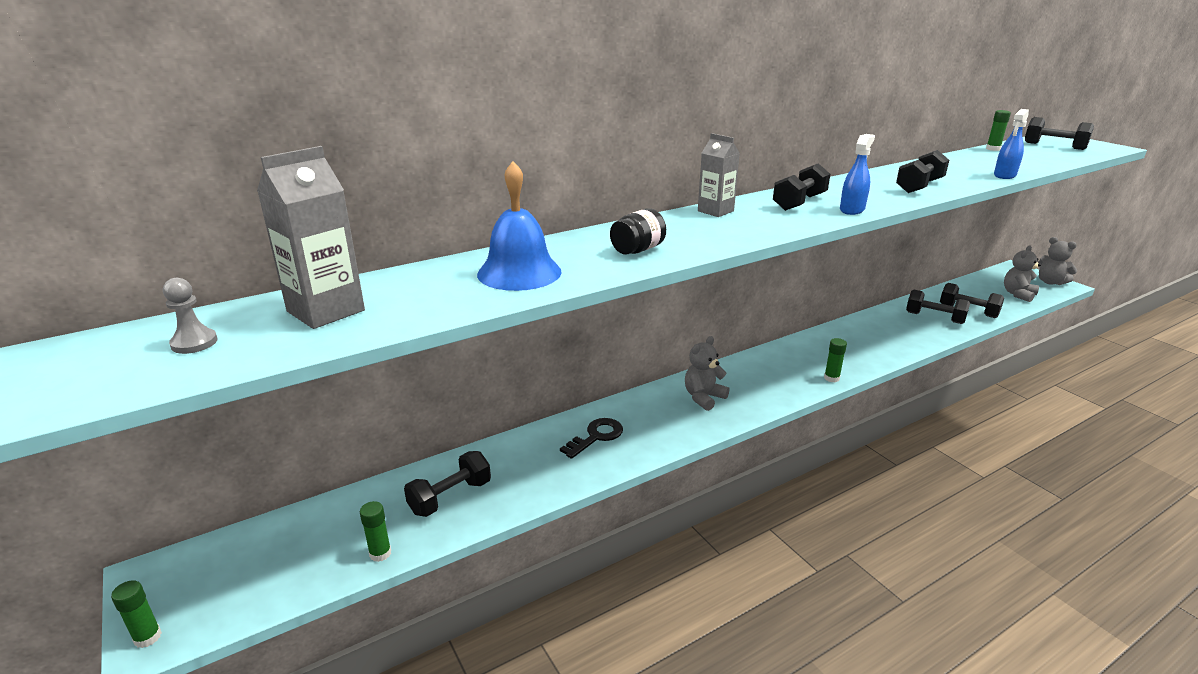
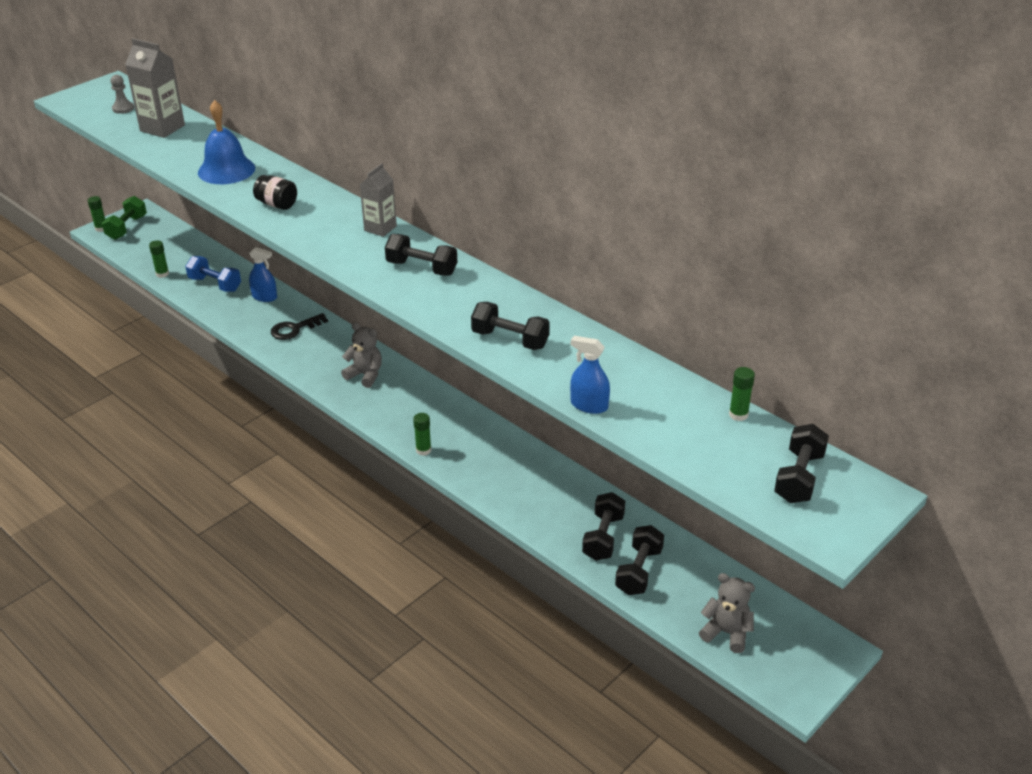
camera: 75 degrees right, 10 degrees up
(184, 597) = (127, 228): none -> green dumbbell
(450, 497) = (215, 284): black dumbbell -> blue dumbbell
(596, 436) = (294, 329): black key -> black key turned 120 degrees clockwise
(852, 210) = (408, 296): blue spray bottle -> blue spray bottle (264, 297)
(1050, 282) = (800, 681): grey teddy bear -> none

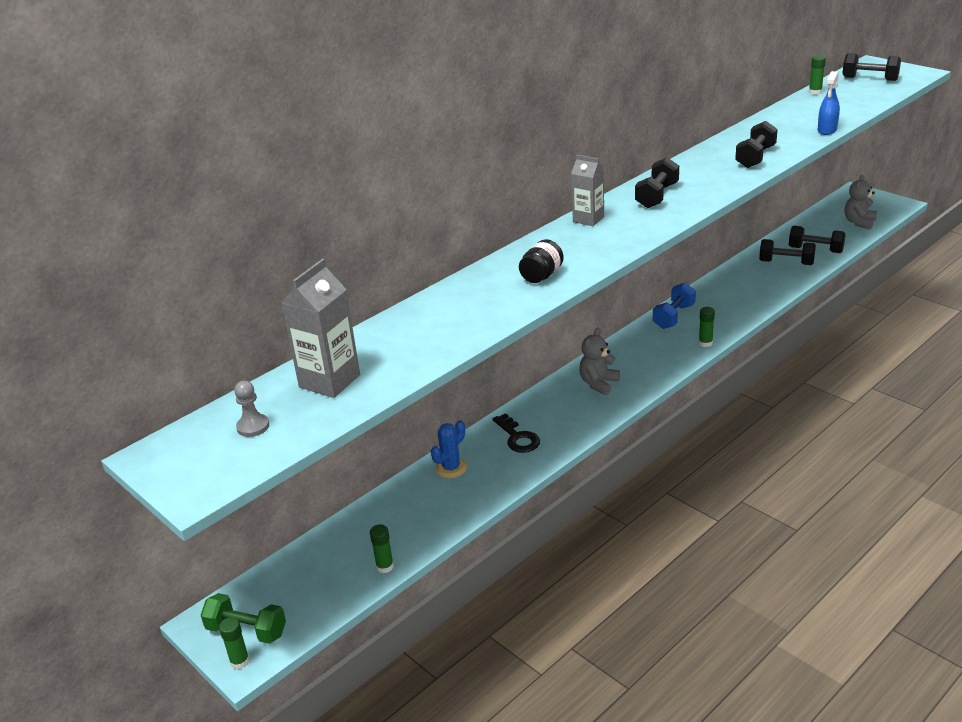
camera: 85 degrees left, 5 degrees down
(215, 284) = (417, 513): blue dumbbell -> blue dumbbell (674, 316)
(226, 170) = (458, 316): blue bell -> none
(264, 297) = (451, 468): blue spray bottle -> blue cactus

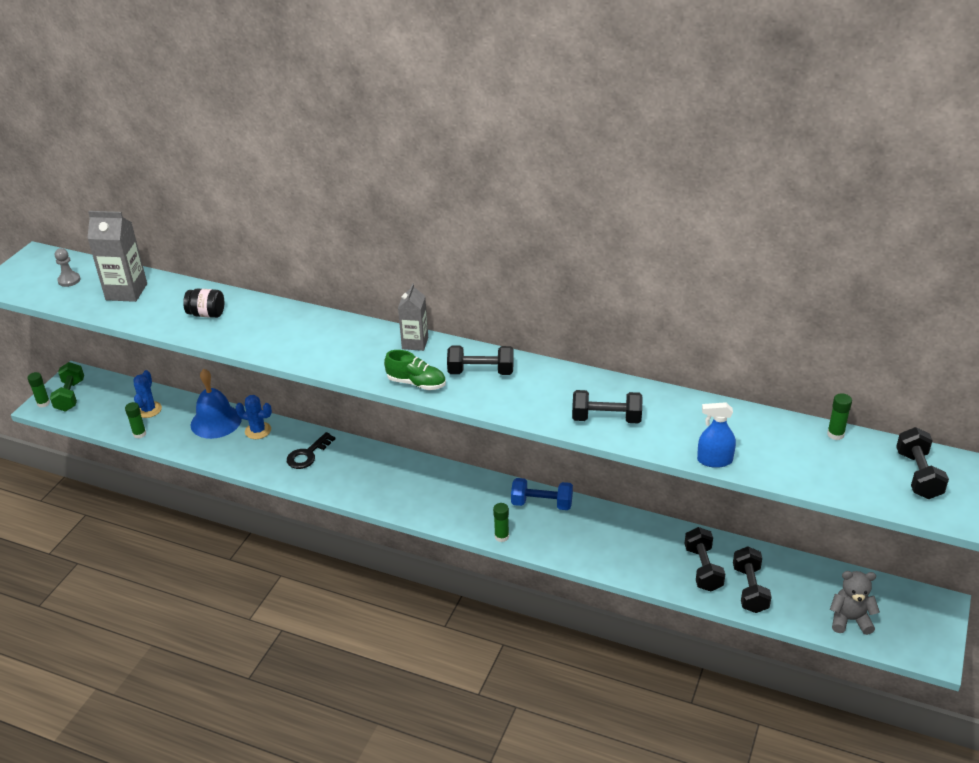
camera: 65 degrees right, 5 degrees up
(341, 554) = (148, 410): none -> blue cactus
(409, 498) = (216, 421): none -> blue bell
(541, 276) = (300, 343): black jar -> black jar (206, 314)
(598, 383) = (403, 481): grey teddy bear -> none
(654, 225) = (416, 383): none -> green shoe

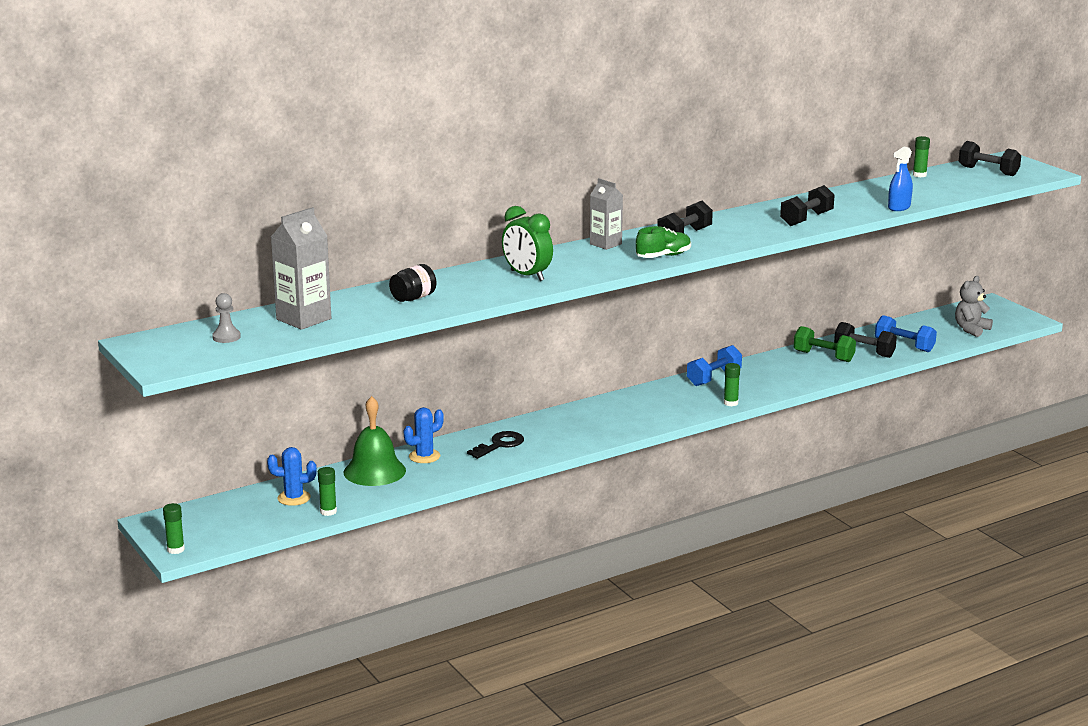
camera: 55 degrees left, 15 degrees down
(70, 396) = (190, 532): green dumbbell -> green dumbbell (823, 356)
(148, 410) = (294, 498): blue cactus -> blue cactus turned 45 degrees counterclockwise
(216, 421) = (374, 471): blue bell -> green bell
(302, 340) = (527, 275): none -> green clock
(308, 454) = (499, 445): black key -> black key turned 120 degrees counterclockwise
(749, 589) = (904, 346): black dumbbell -> blue dumbbell

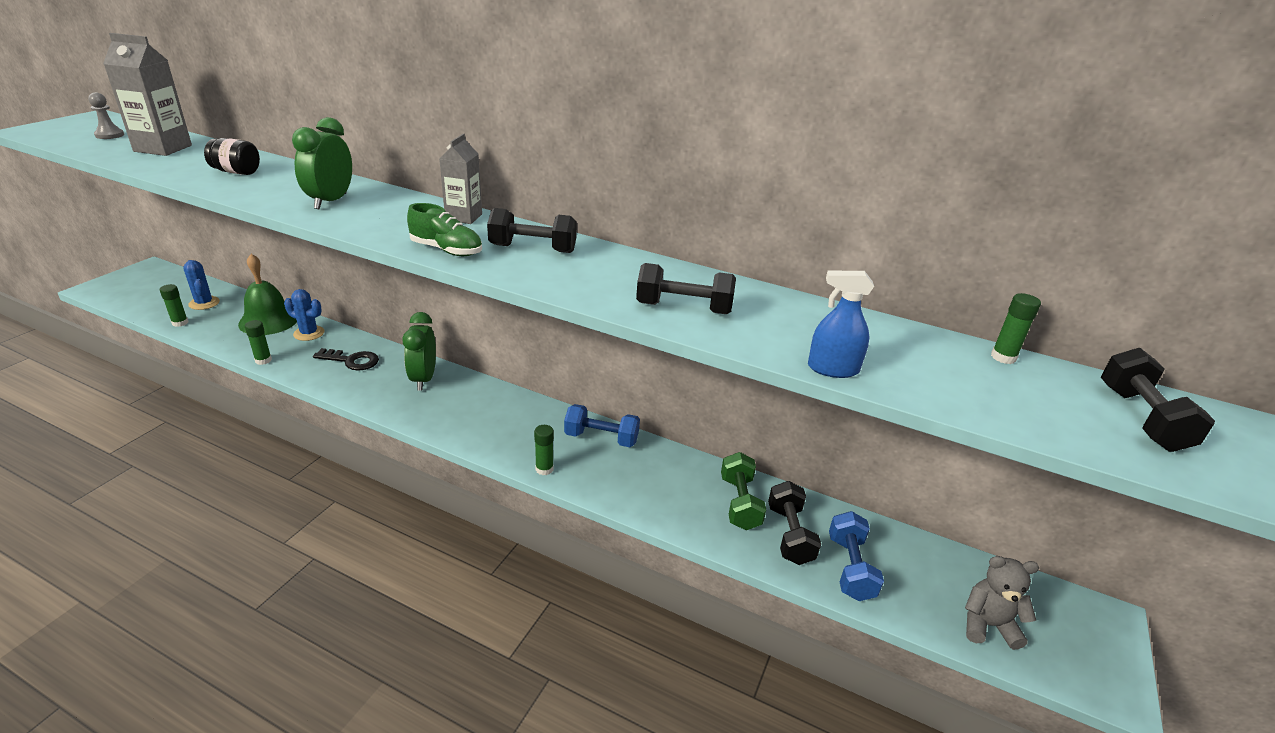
camera: 55 degrees right, 10 degrees up
(175, 549) = (99, 286): green glue stick -> green glue stick (263, 360)
(563, 422) = (423, 379): none -> green clock

